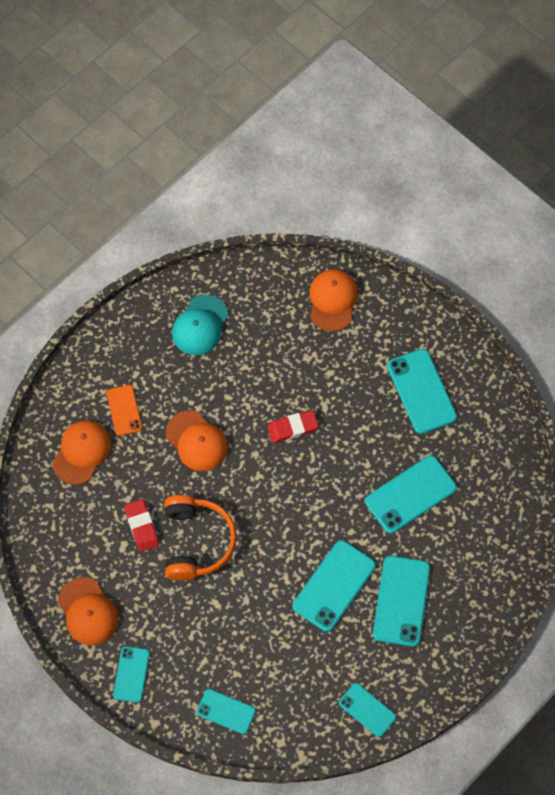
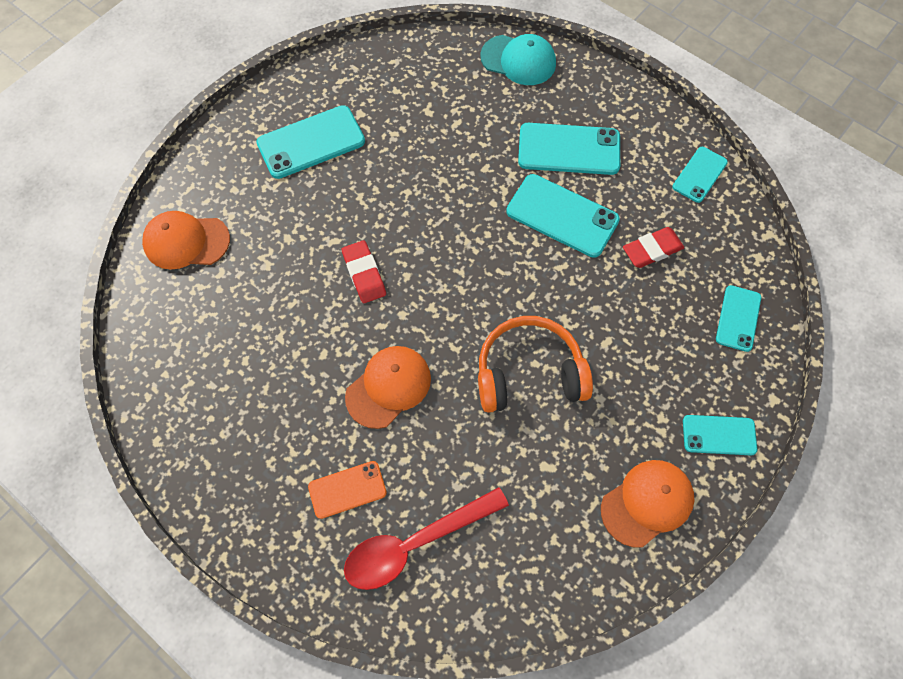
camera: 95 degrees left, 0 degrees up
(81, 452) = (415, 543): orange cap -> red spoon
(141, 526) = (517, 445): red eraser -> red eraser (652, 250)
(200, 325) = (216, 399): turquoise cap -> turquoise cap (518, 60)
(410, 494) = (441, 147): turquoise phone -> none

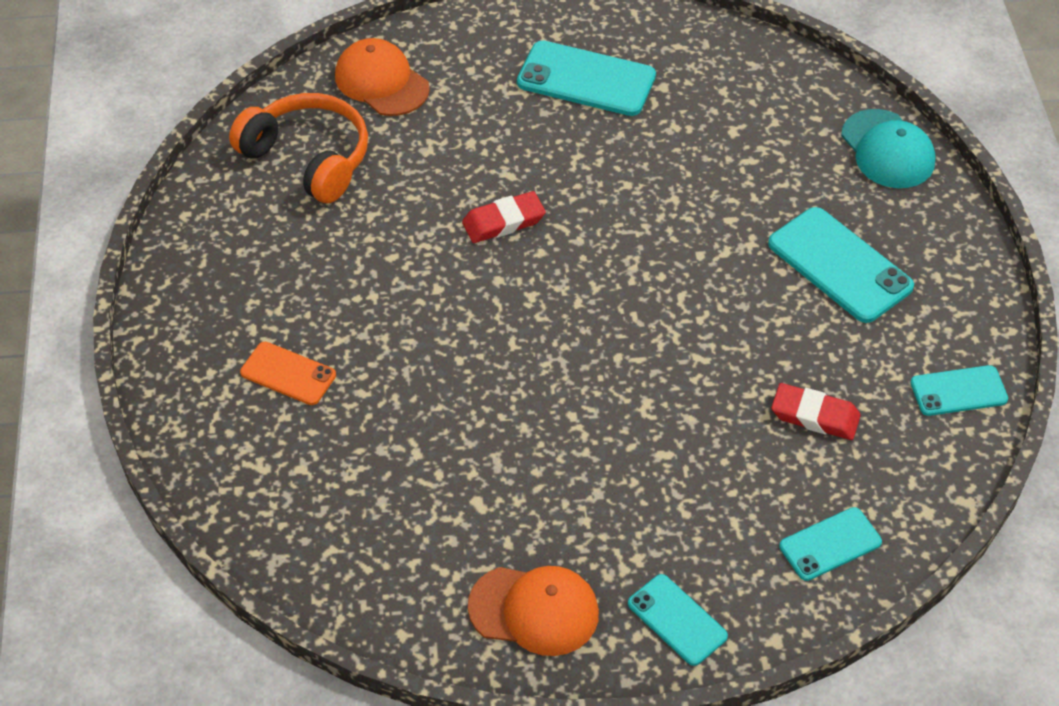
camera: 45 degrees right, 15 degrees down
(364, 274) = (503, 222): red eraser -> red eraser turned 45 degrees clockwise
(388, 387) = (416, 326): orange cap -> none
(415, 543) = (294, 460): red spoon -> none
(529, 373) = (556, 418): orange headphones -> orange headphones (308, 158)
(562, 216) = (756, 317): turquoise phone -> none

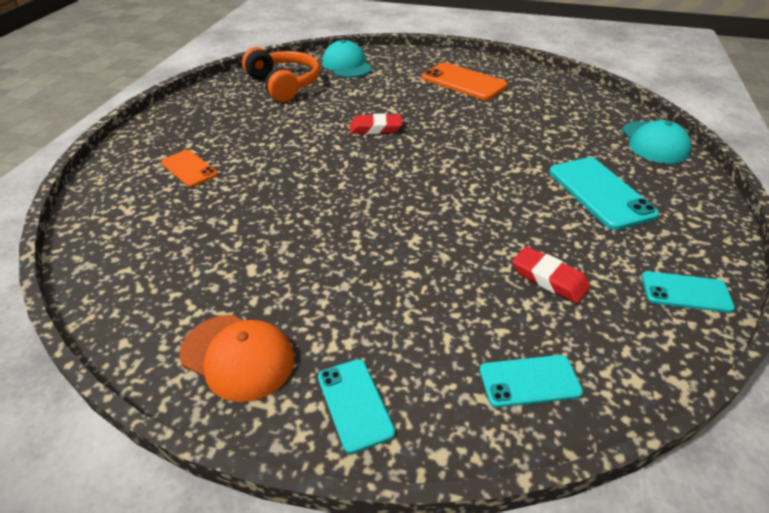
camera: 20 degrees right, 10 degrees down
(381, 82) = (347, 65): orange cap -> turquoise cap
(586, 79) = (463, 82): turquoise phone -> orange phone

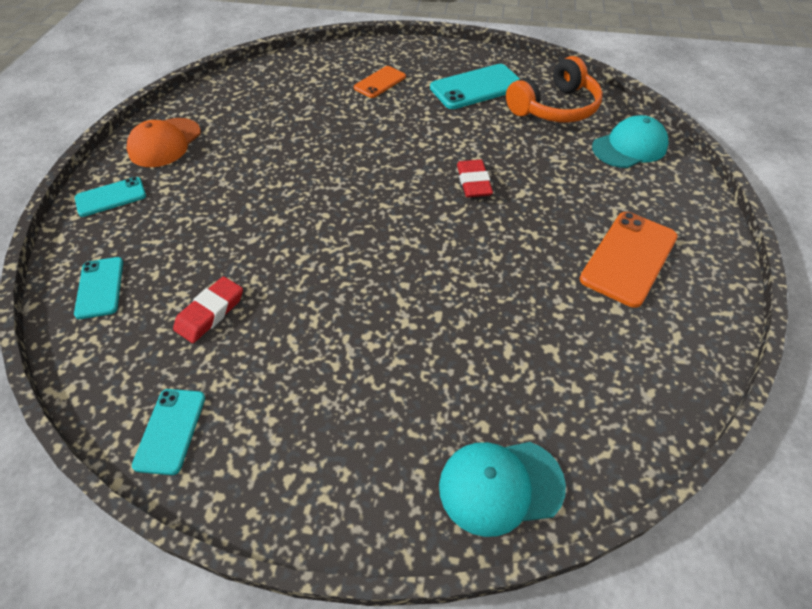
camera: 85 degrees right, 10 degrees up
(600, 193) = (355, 382): turquoise phone -> turquoise phone (476, 87)

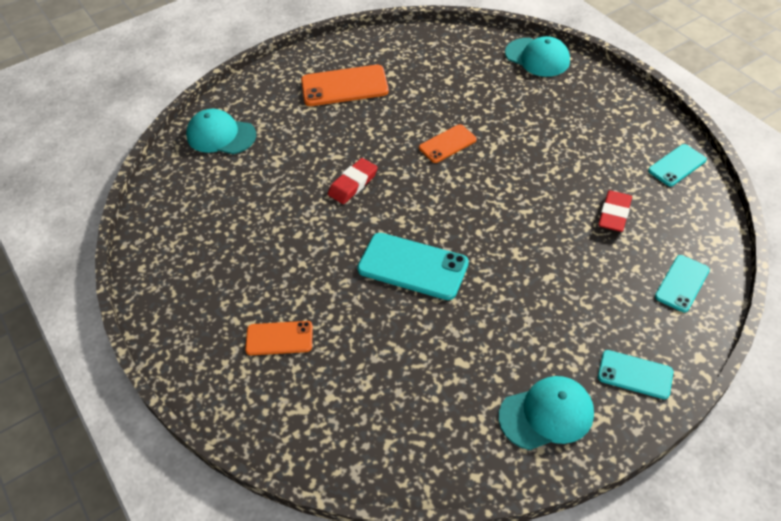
camera: 130 degrees left, 0 degrees up
(165, 143) = (546, 414): orange cap -> turquoise cap
(210, 312) = (614, 214): red eraser -> red eraser turned 60 degrees counterclockwise
(448, 271) = (447, 144): none -> orange phone
(476, 87) = (218, 264): turquoise phone -> turquoise phone (412, 266)
(555, 108) = (203, 198): orange headphones -> none

